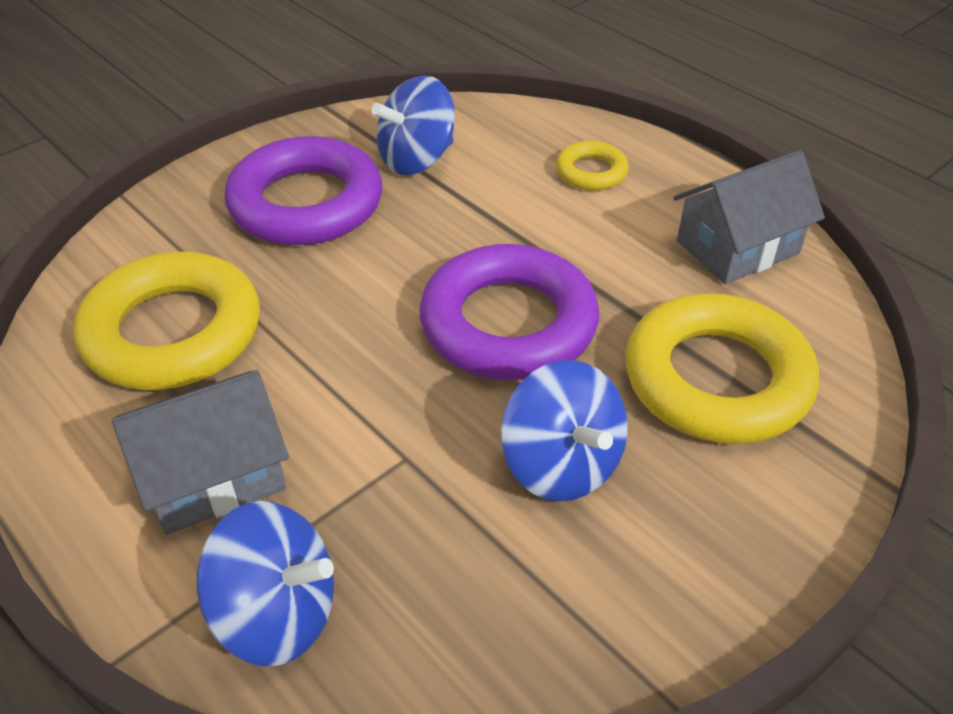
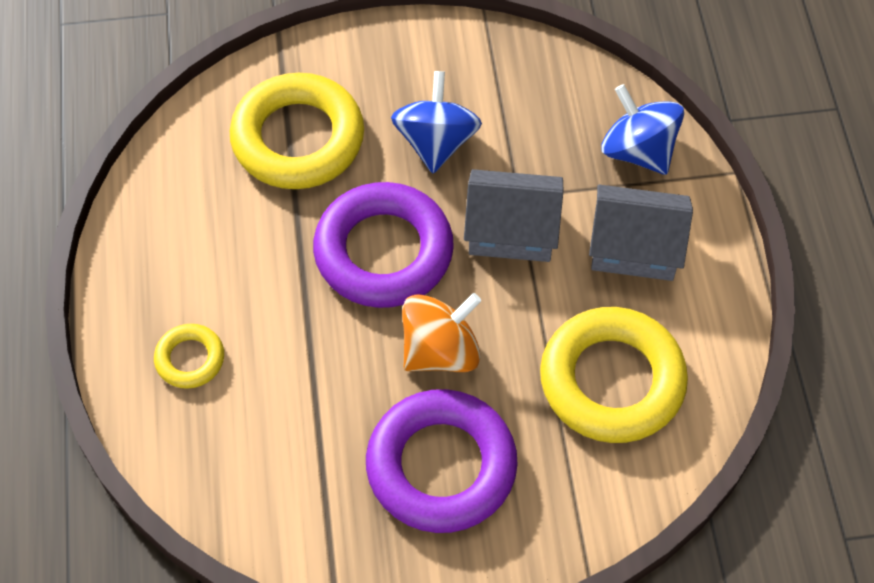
camera: 145 degrees left, 15 degrees up
(374, 275) = (440, 351): none -> orange spinning top
(417, 159) = (313, 466): blue spinning top -> none
(737, 247) = (171, 220): grey house -> grey house (512, 231)

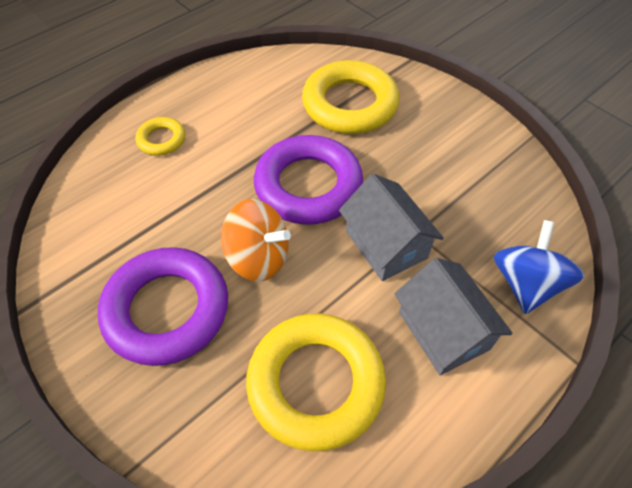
camera: 55 degrees right, 5 degrees down
(436, 142) = (412, 167): blue spinning top -> none

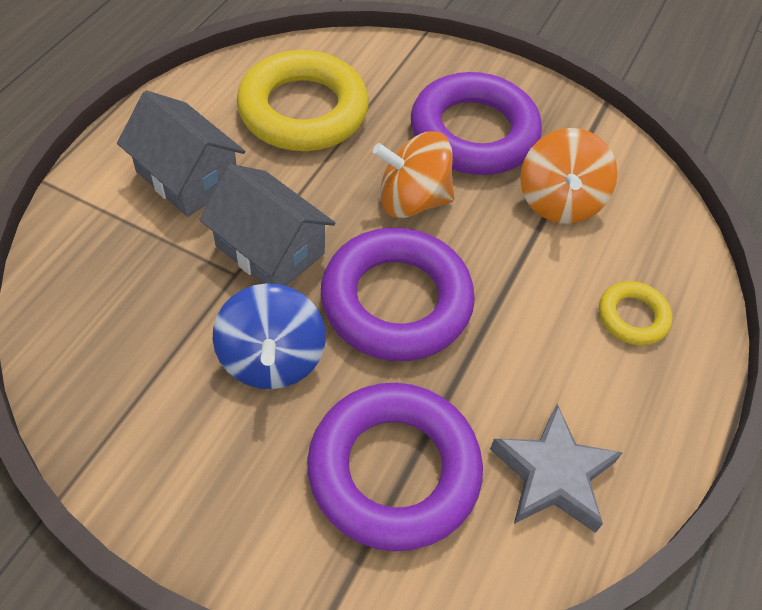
camera: 155 degrees right, 0 degrees up
(144, 226) = (559, 201): none -> orange spinning top
(267, 84) = (552, 475): none -> grey star
(350, 104) = (394, 470): yellow ring -> purple ring
(526, 284) = (92, 245): blue spinning top -> blue spinning top (271, 359)

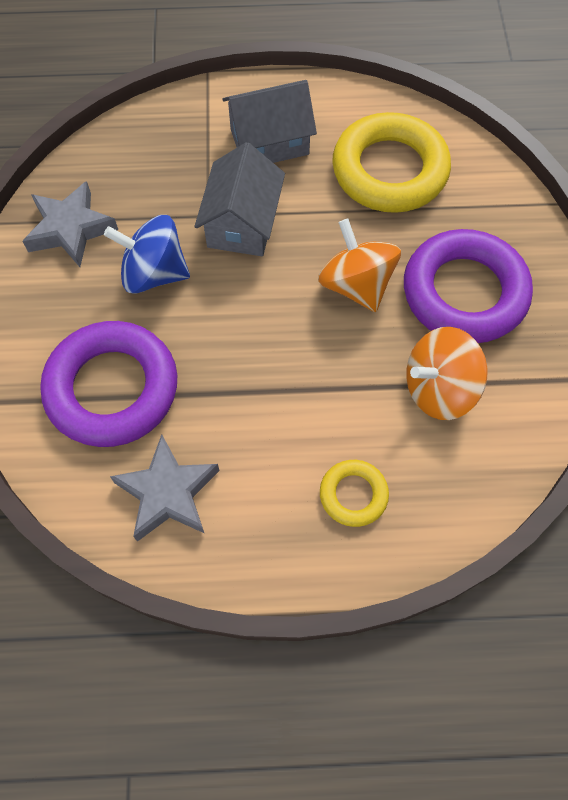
camera: 65 degrees right, 10 degrees up
(142, 414) = (71, 229): none -> grey star
(187, 177) = (269, 142): grey house -> grey house turned 60 degrees clockwise
(271, 359) = (154, 273): blue spinning top -> blue spinning top turned 45 degrees clockwise
(396, 301) = (252, 322): purple ring -> none

